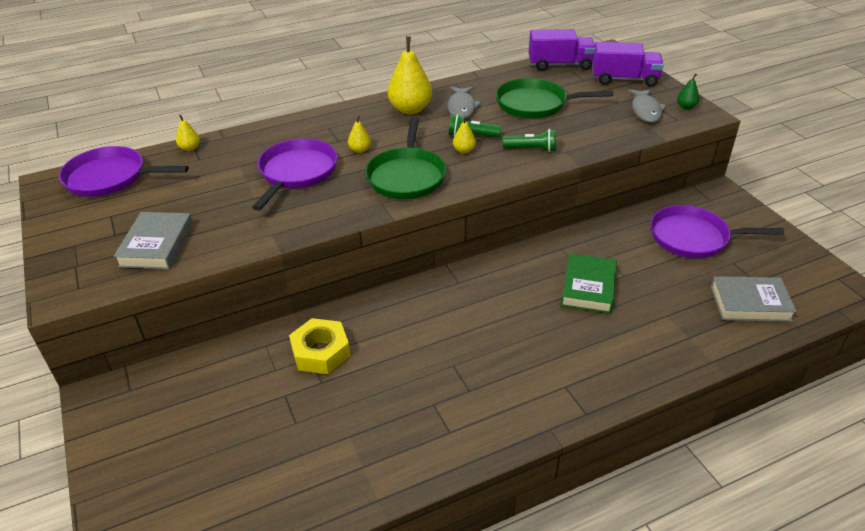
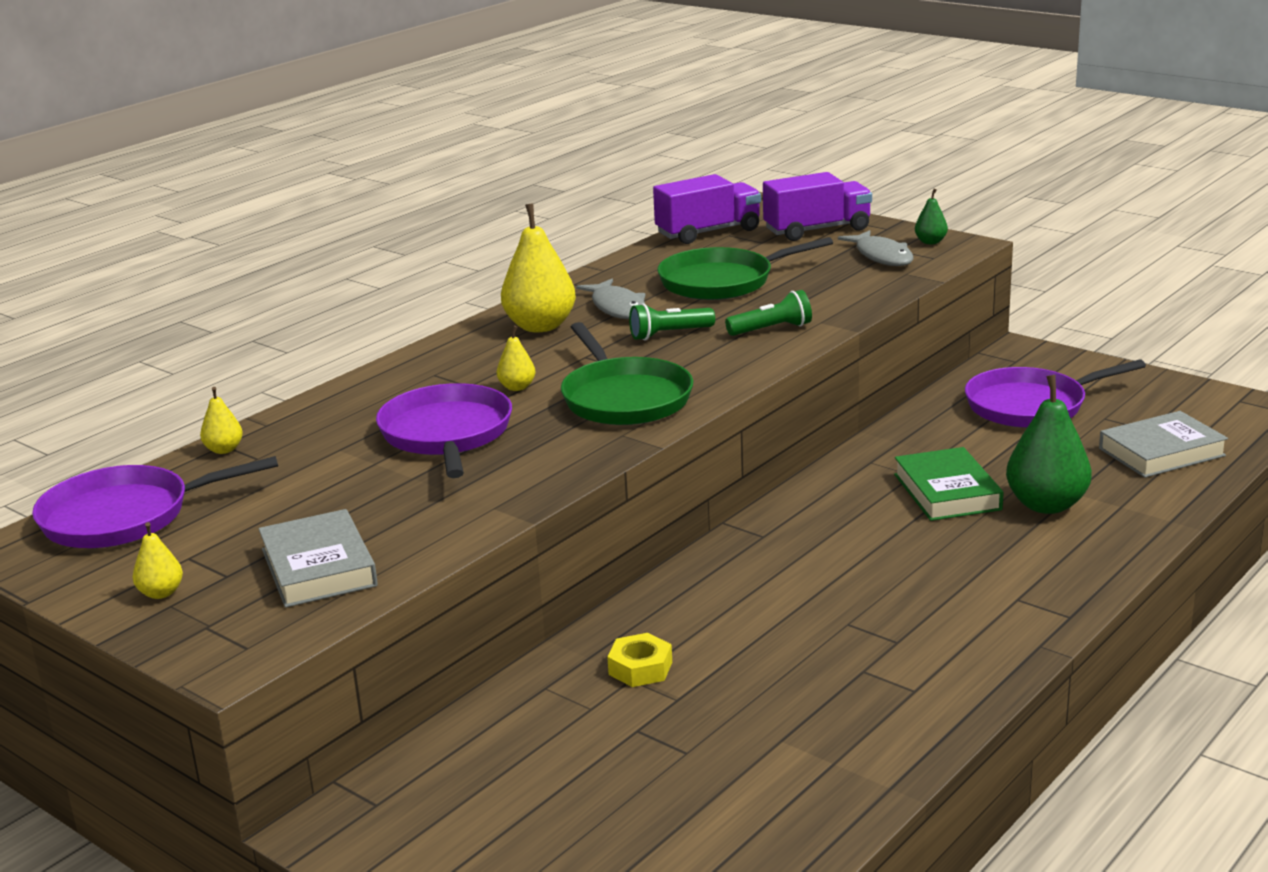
camera: 25 degrees left, 15 degrees down
(321, 352) = (640, 668): yellow nut -> yellow nut, size x0.64
(464, 150) = (676, 352): yellow pear -> yellow pear (161, 593)
(641, 319) = (1046, 505): none -> green pear

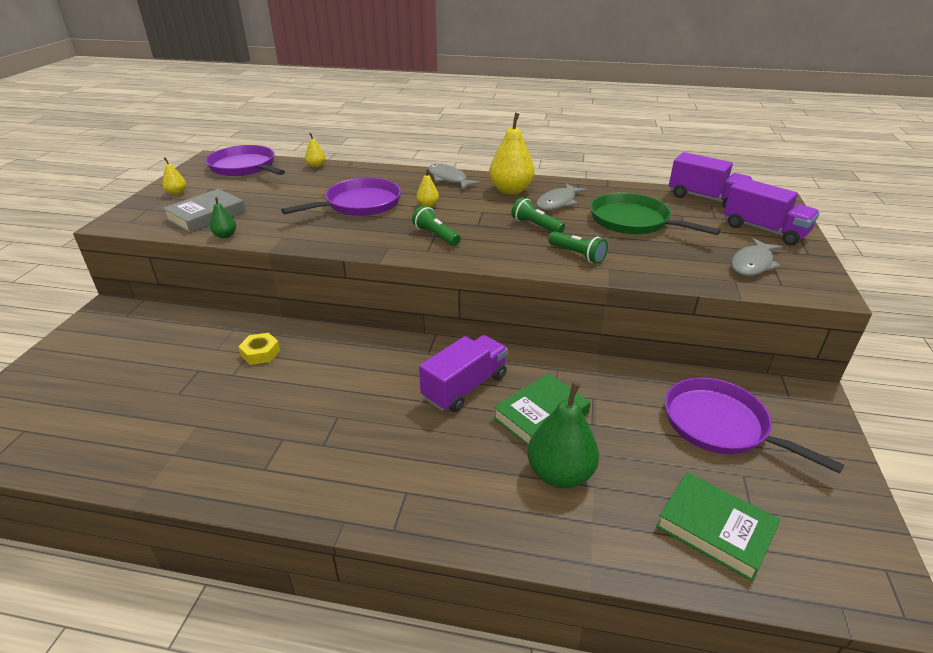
camera: 60 degrees right, 10 degrees up
(441, 357) = (449, 179): none -> grey fish
(624, 398) = (436, 236): green pan -> green flashlight
(858, 526) = (465, 387): none -> purple truck
(930, 242) = (810, 277): green pear -> green pear (225, 235)
(1161, 452) = (715, 529): grey book -> green book

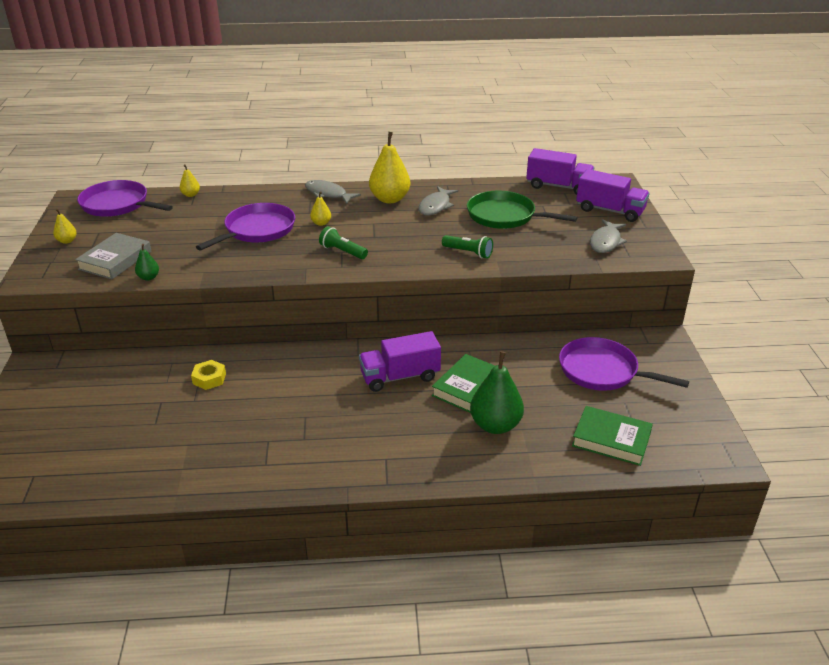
camera: 15 degrees left, 0 degrees up
(465, 387) = (400, 376): purple truck -> purple truck turned 135 degrees counterclockwise
(536, 226) = (425, 231): green flashlight -> none

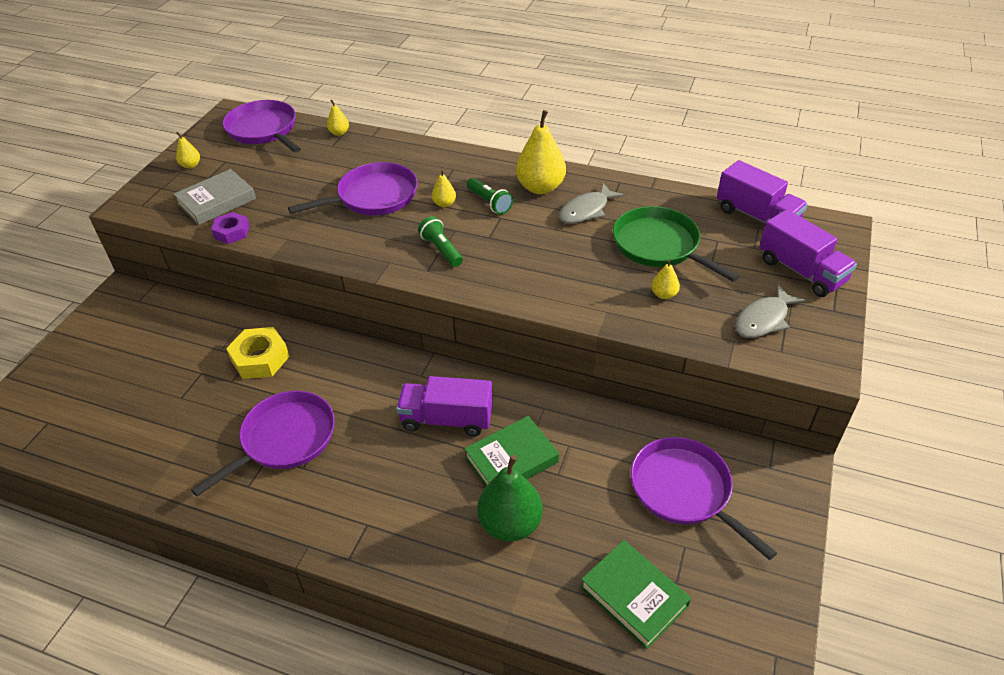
camera: 25 degrees right, 10 degrees up
(148, 277) = (232, 232): green pear -> purple nut
(209, 378) = (260, 358): yellow nut -> yellow nut, size x1.55
(274, 425) = (285, 439): none -> purple pan
(328, 194) = (477, 164): grey fish -> none
(468, 253) = (580, 289): green flashlight -> green flashlight (489, 202)
(529, 243) = (663, 294): none -> yellow pear

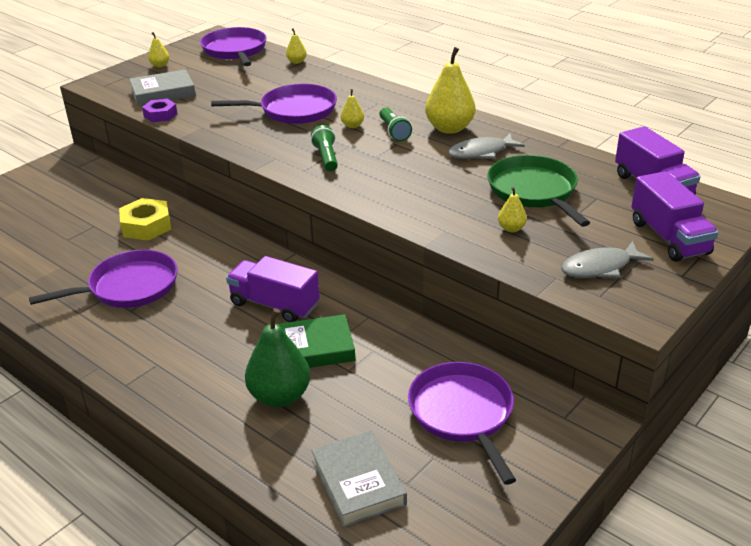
camera: 20 degrees right, 10 degrees down
(634, 596) = (358, 483): green book -> grey book

